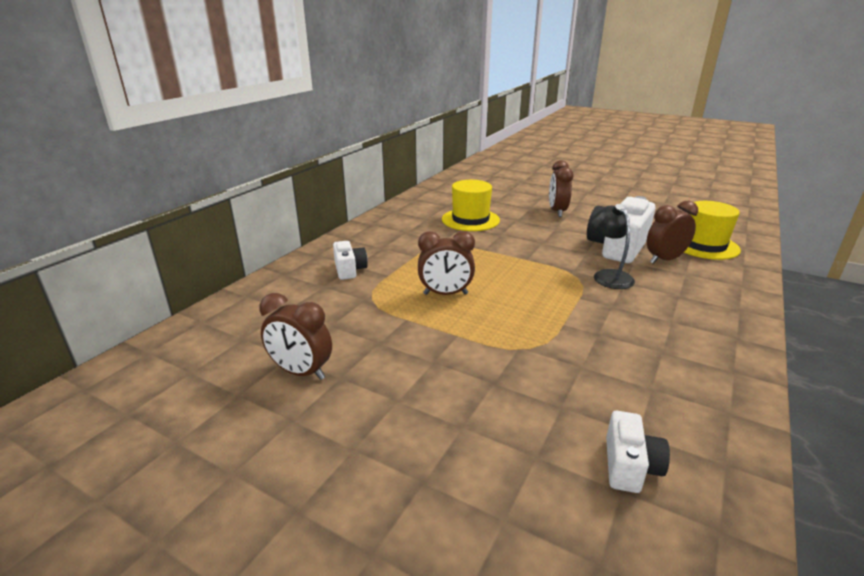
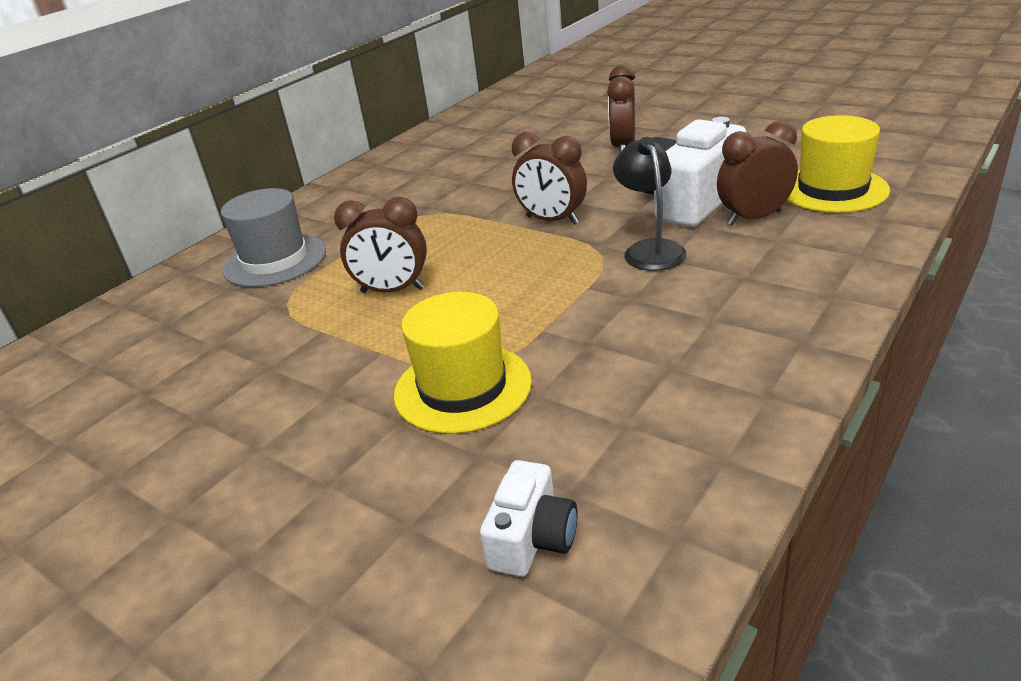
camera: 10 degrees right, 5 degrees up
(301, 372) = (149, 412): brown clock -> brown clock (552, 220)
(349, 270) = (275, 260): white camera -> grey hat
(470, 220) = (483, 170): yellow hat -> yellow hat (462, 387)

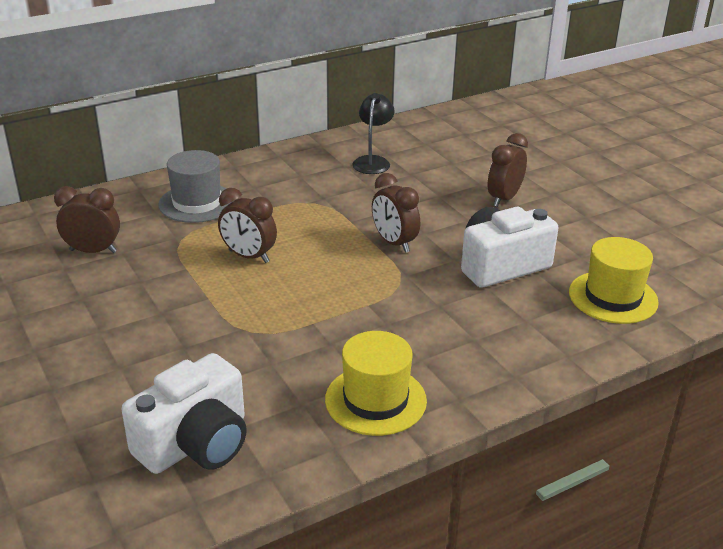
camera: 20 degrees right, 0 degrees up
(462, 387) = (234, 341): yellow hat -> yellow hat (375, 400)
(532, 539) = (196, 443): white camera -> white camera, size x1.87
(650, 249) = (435, 293): black lamp -> black lamp (373, 161)
(754, 218) = (530, 297): brown clock -> brown clock (93, 251)

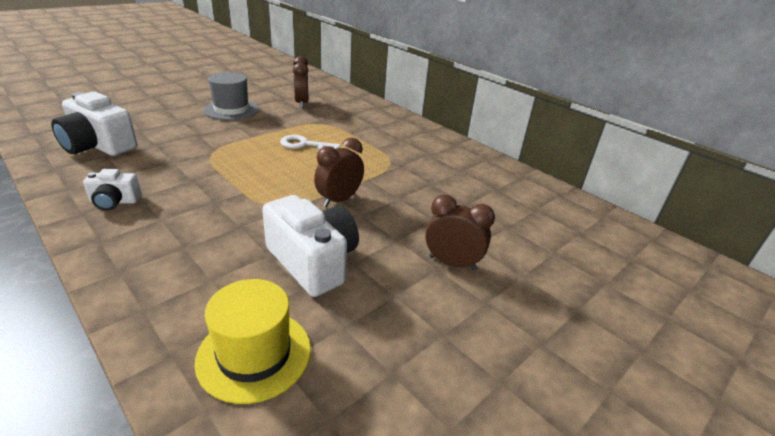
camera: 75 degrees right, 0 degrees up
(197, 203) = (369, 124): grey hat -> grey hat (231, 110)
(249, 256) = (305, 145): brown clock -> white key
(373, 161) = (477, 183): black lamp -> none
(375, 400) = (114, 202): yellow hat -> white camera

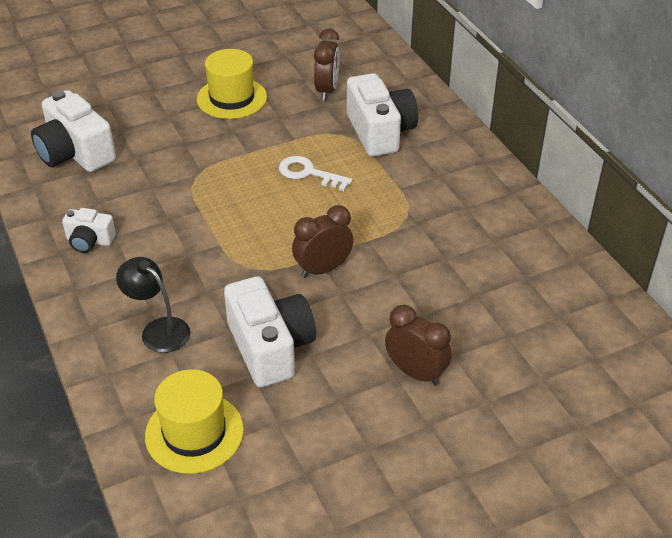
camera: 20 degrees right, 10 degrees up
(195, 262) = (158, 329): none -> black lamp
(231, 110) = (232, 98): grey hat -> yellow hat
(348, 121) = (380, 132): none -> white camera

